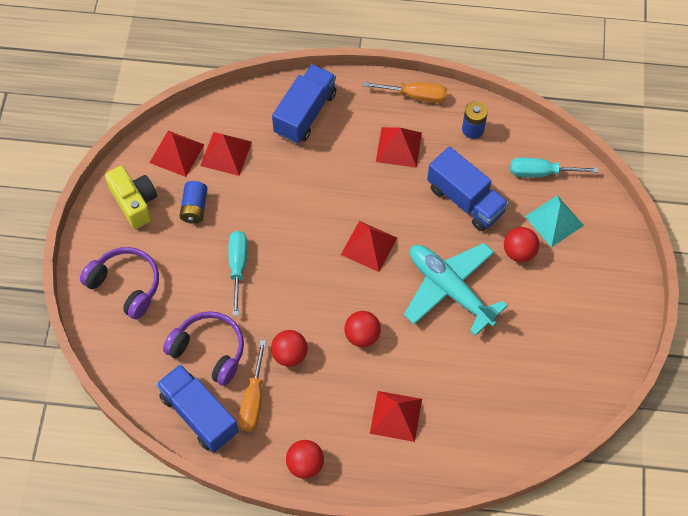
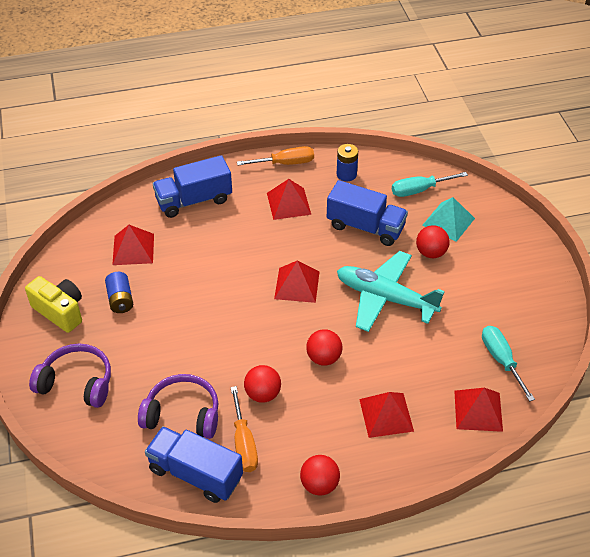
camera: 20 degrees left, 15 degrees down
(177, 153) = (86, 261): red pyramid -> red pyramid (478, 410)
(238, 267) = (182, 336): turquoise screwdriver -> turquoise screwdriver (501, 360)
(305, 113) = (194, 200): blue truck -> blue truck turned 120 degrees counterclockwise

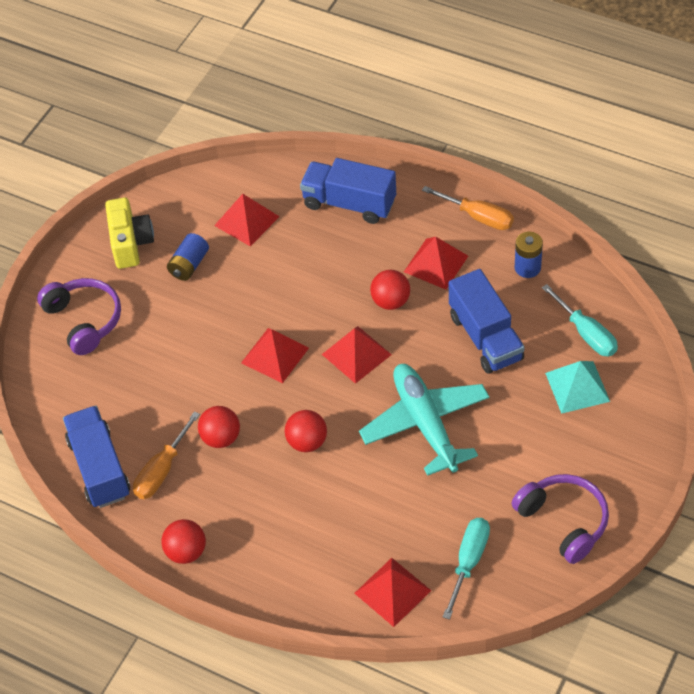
camera: 45 degrees right, 5 degrees up
(182, 414) = (139, 409): purple headphones -> purple headphones (563, 521)
(386, 415) = (306, 534): red pyramid -> red pyramid (275, 355)
(420, 190) = (586, 333): turquoise screwdriver -> turquoise screwdriver turned 150 degrees counterclockwise
(431, 253) = (521, 408): red ball -> red ball (390, 301)

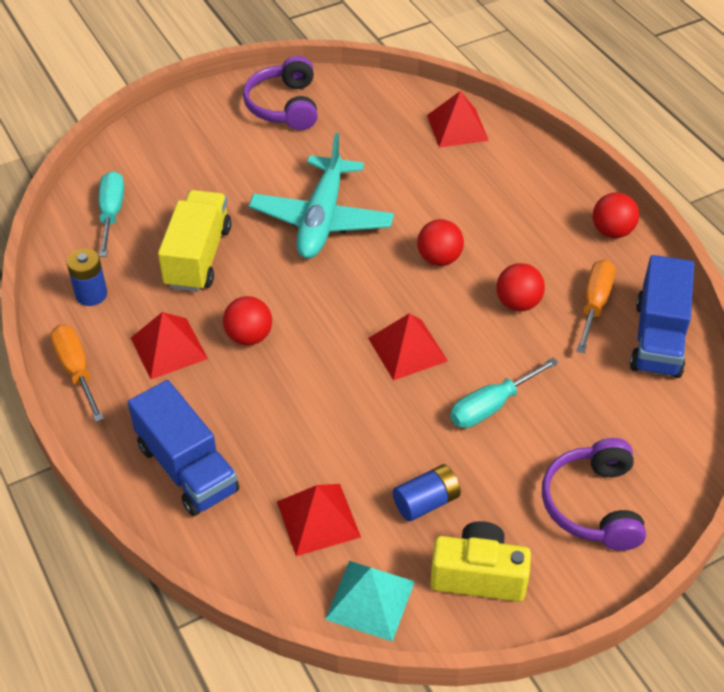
camera: 150 degrees left, 5 degrees down
(130, 243) = (478, 575): yellow camera -> yellow camera turned 75 degrees clockwise
(162, 470) = (594, 305): orange screwdriver -> orange screwdriver turned 45 degrees counterclockwise
(356, 354) = (328, 307): red pyramid -> none
(468, 562) = (382, 117): turquoise screwdriver -> turquoise screwdriver (492, 406)
(485, 337) = (198, 257): blue truck -> yellow truck
(577, 387) = (168, 180): turquoise pyramid -> turquoise pyramid (370, 600)

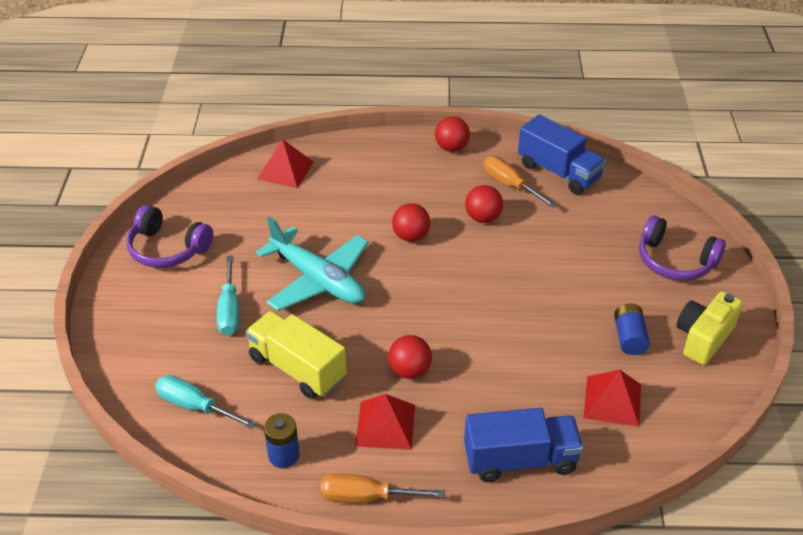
camera: 60 degrees left, 5 degrees down
(370, 600) = (696, 401): turquoise pyramid -> none
(407, 349) = (486, 289): red pyramid -> none
(492, 406) = (565, 270): turquoise screwdriver -> turquoise screwdriver (229, 309)

